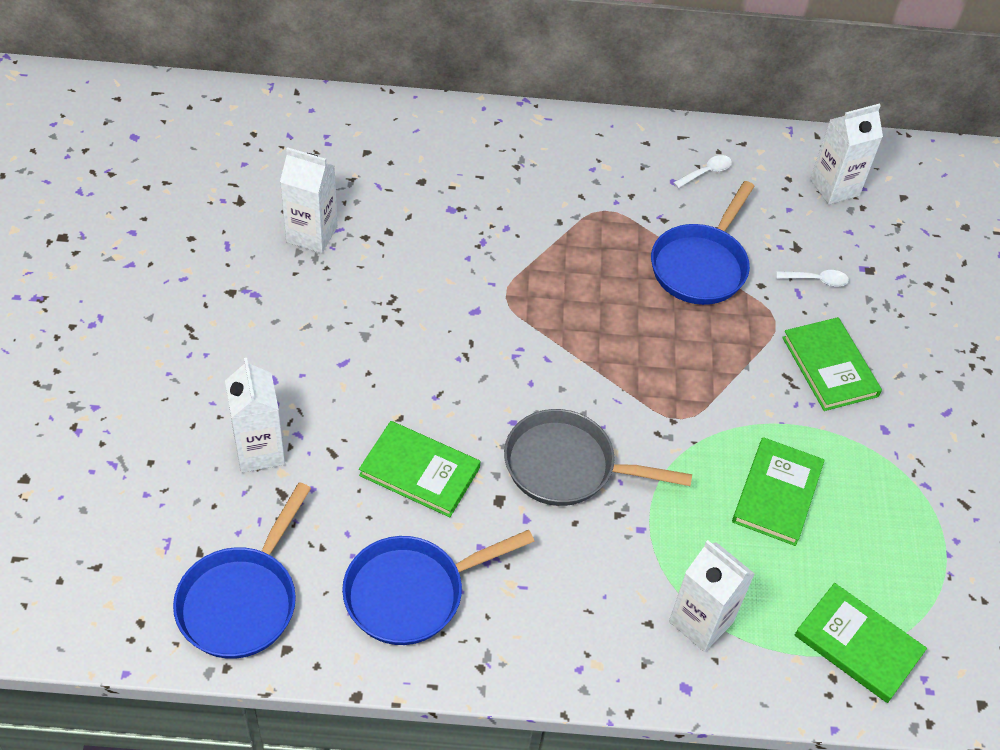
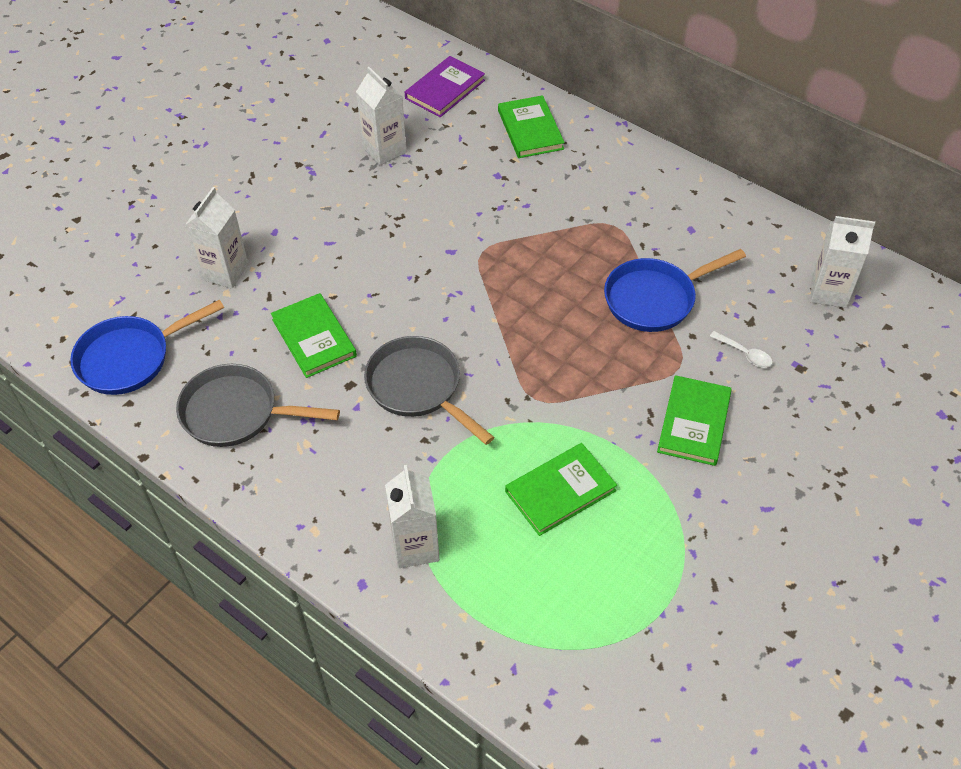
camera: 40 degrees right, 0 degrees up
(316, 139) = (445, 89): none -> purple book
(411, 593) = (236, 413): blue pan -> grey pan
(706, 172) = (724, 233): white spoon -> none
(858, 644) = (522, 634): green book -> green book (530, 130)

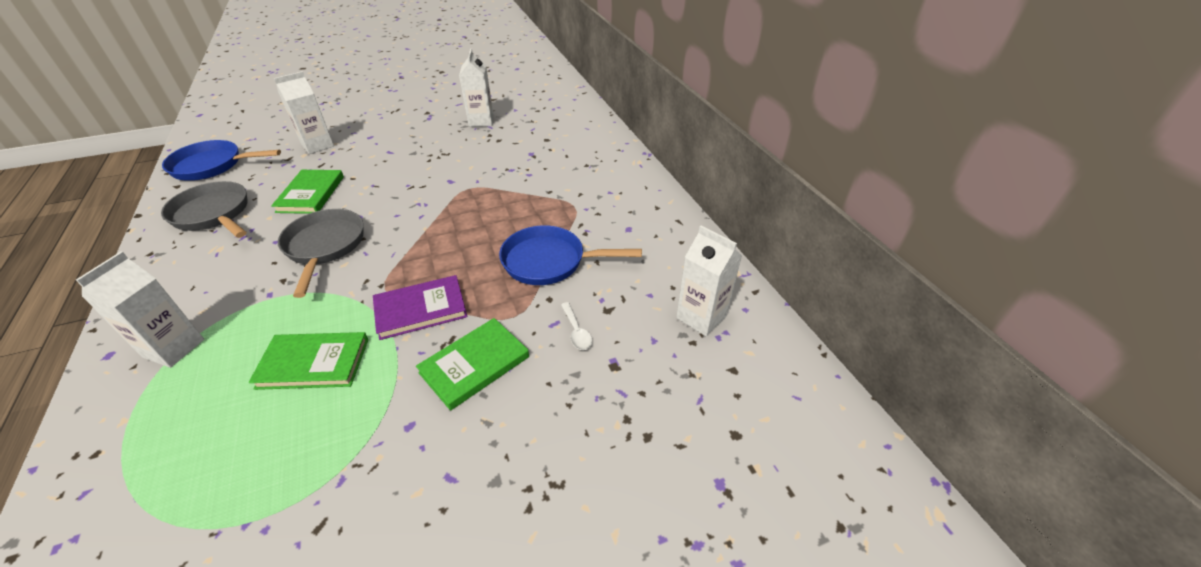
camera: 30 degrees right, 10 degrees down
(445, 89) = (553, 105): purple book -> purple book (421, 309)
(530, 130) = (581, 138): green book -> none

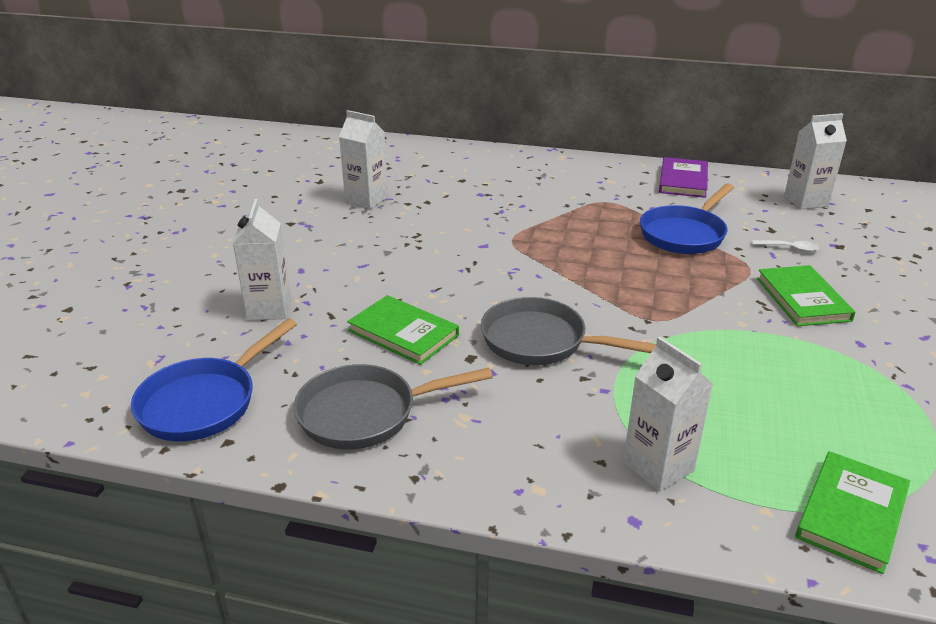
camera: 55 degrees left, 10 degrees down
(313, 363) = (748, 378): green book -> green book (852, 514)
(421, 309) = (706, 308): purple book -> purple book (683, 180)

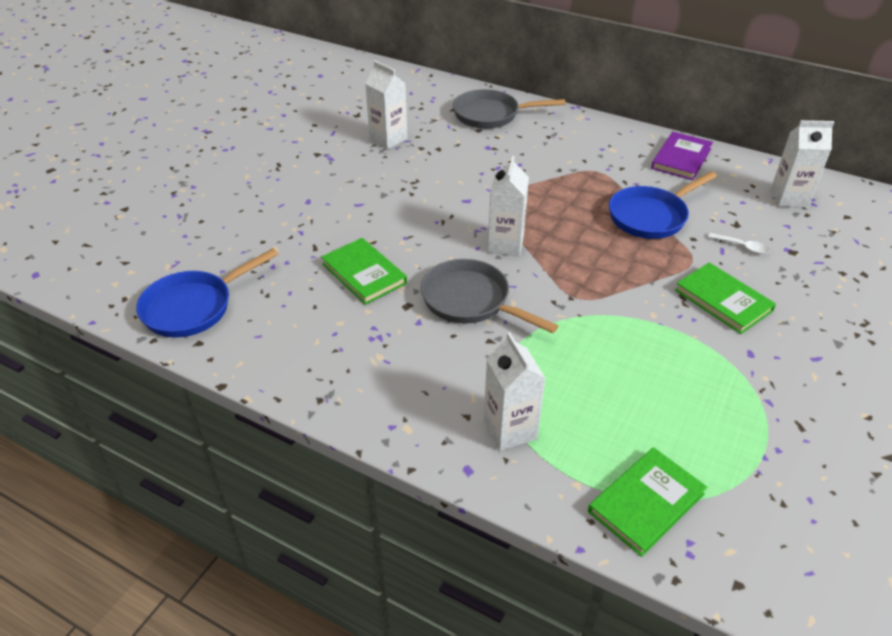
camera: 15 degrees right, 10 degrees up
(269, 309) = (270, 233): white carton -> white carton (505, 244)
(365, 413) = (305, 339): grey pan -> grey pan (490, 115)
(802, 299) = (723, 300): green book -> green book turned 45 degrees counterclockwise

